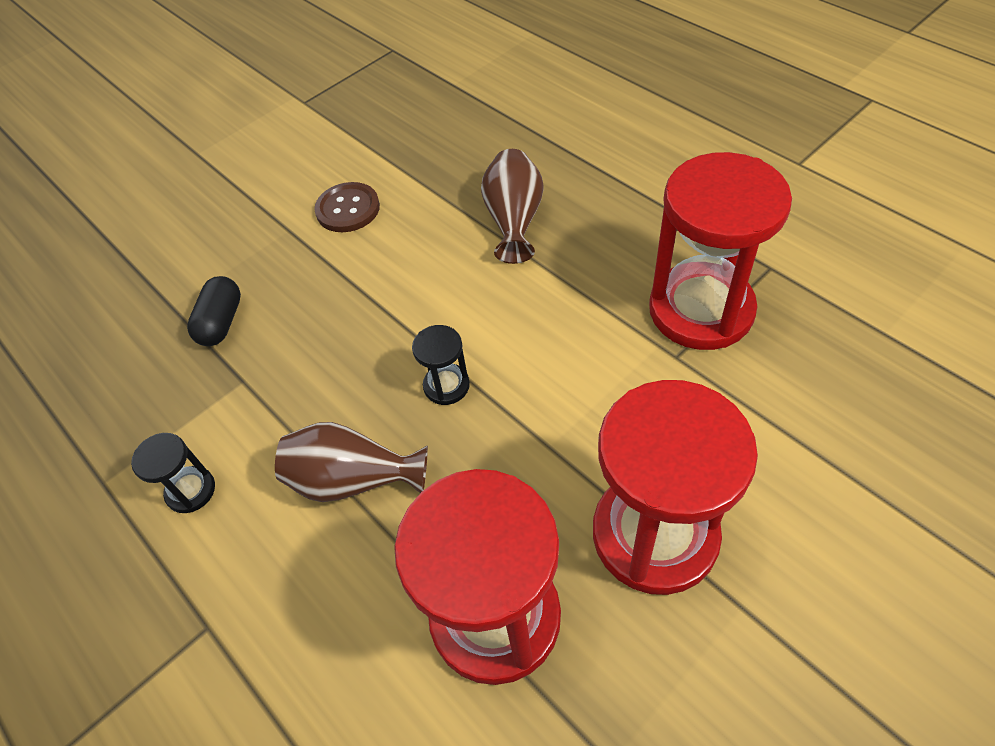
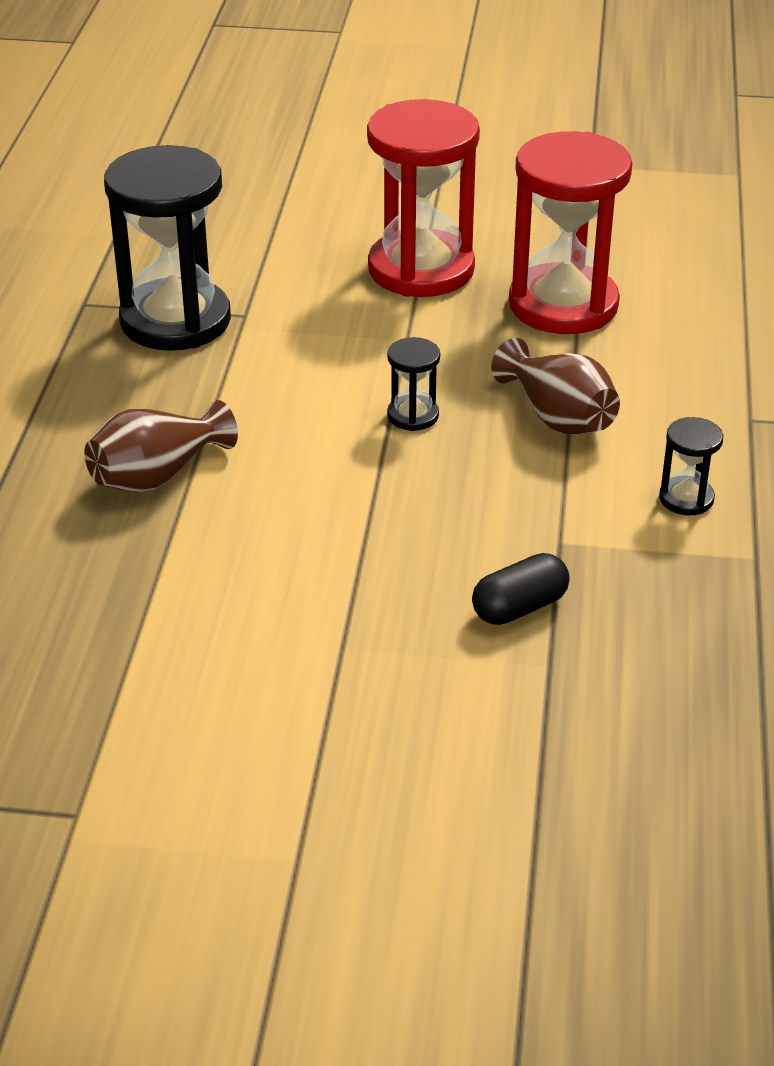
camera: 135 degrees left, 15 degrees down
(348, 209) = (259, 616): brown button -> none
(701, 310) = (175, 320): red hourglass -> black hourglass

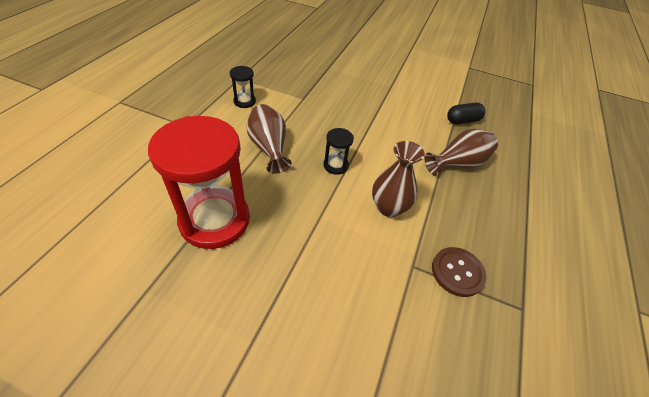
camera: 170 degrees left, 10 degrees up
(175, 320) = (457, 272): black hourglass -> brown button
(294, 373) = (388, 207): none -> brown vase
(421, 269) = (284, 282): red hourglass -> none
(519, 608) = (329, 83): black capsule -> black capsule (462, 121)

